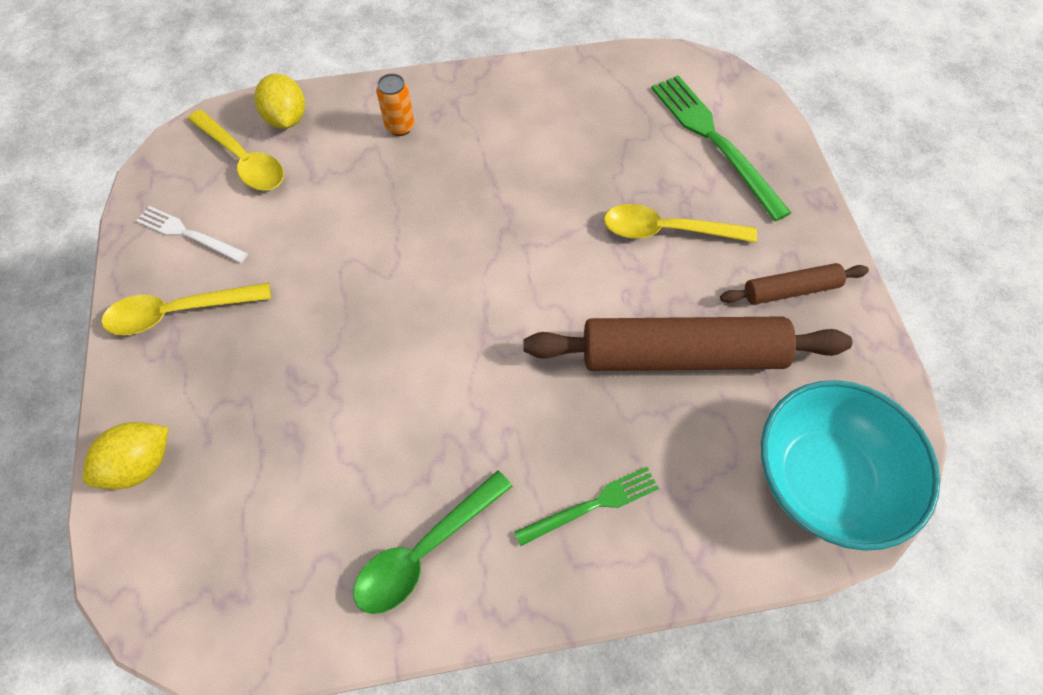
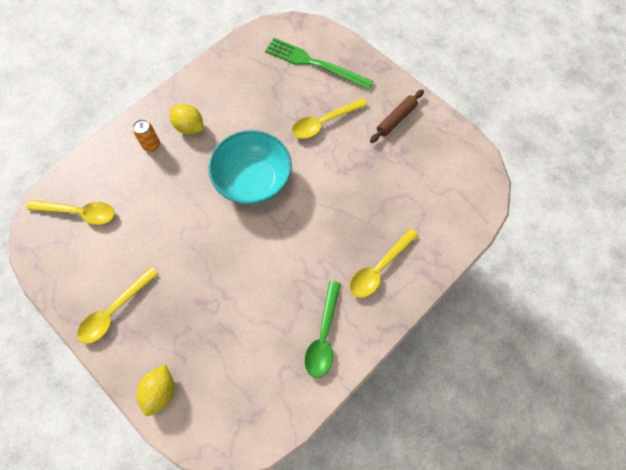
camera: 35 degrees left, 5 degrees up
(189, 234) = (84, 269): white fork -> none
(287, 119) = (84, 176): yellow lemon -> yellow lemon (189, 127)
(592, 505) = (379, 269): green fork -> yellow spoon
(681, 355) = (370, 178): brown rolling pin -> none
(823, 479) = (462, 195): turquoise bowl -> turquoise bowl (253, 180)

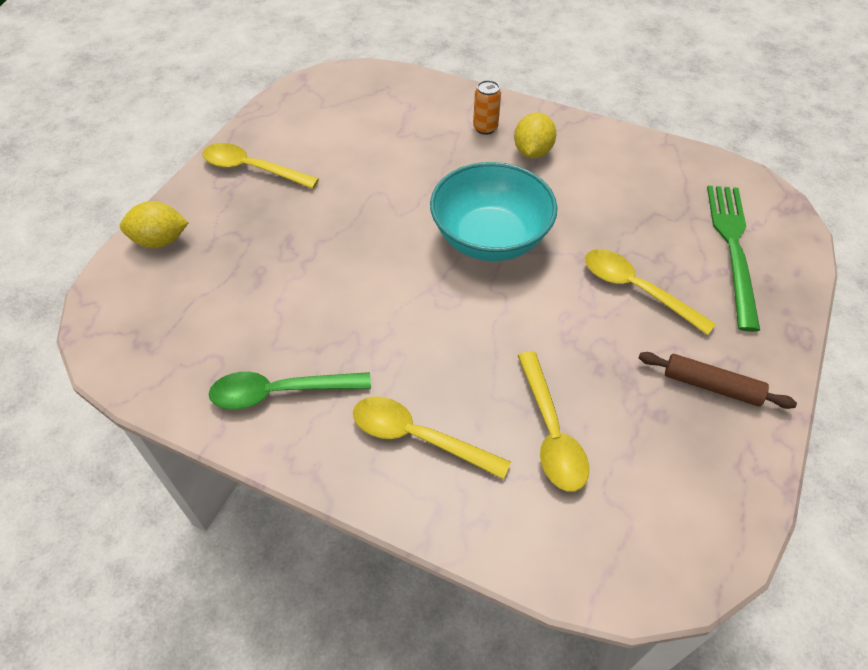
camera: 70 degrees right, 15 degrees down
(79, 213) = (364, 102): yellow spoon -> yellow spoon (551, 432)

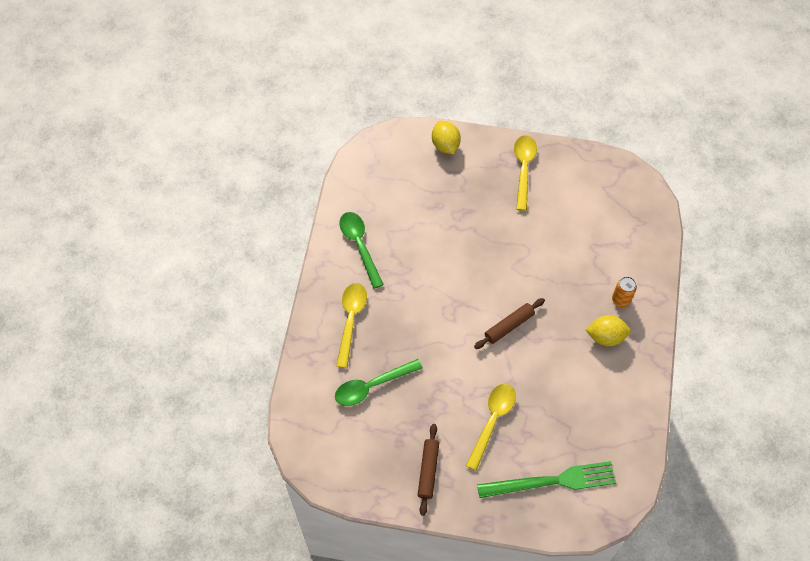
camera: 75 degrees right, 10 degrees up
(490, 238) = (509, 326): turquoise bowl -> brown rolling pin
(551, 432) = (372, 386): yellow spoon -> green spoon

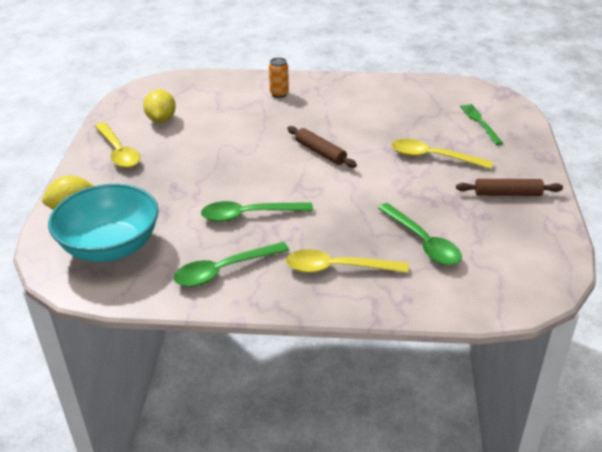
camera: 95 degrees left, 25 degrees down
(396, 174) = (111, 247): none -> turquoise bowl
(423, 264) = (249, 215): none -> green spoon
(523, 169) = (118, 152): yellow spoon -> yellow spoon turned 120 degrees counterclockwise
(552, 481) = (480, 122): green fork -> green fork, size x0.58
(606, 336) = (320, 100): yellow lemon -> yellow lemon (161, 119)

